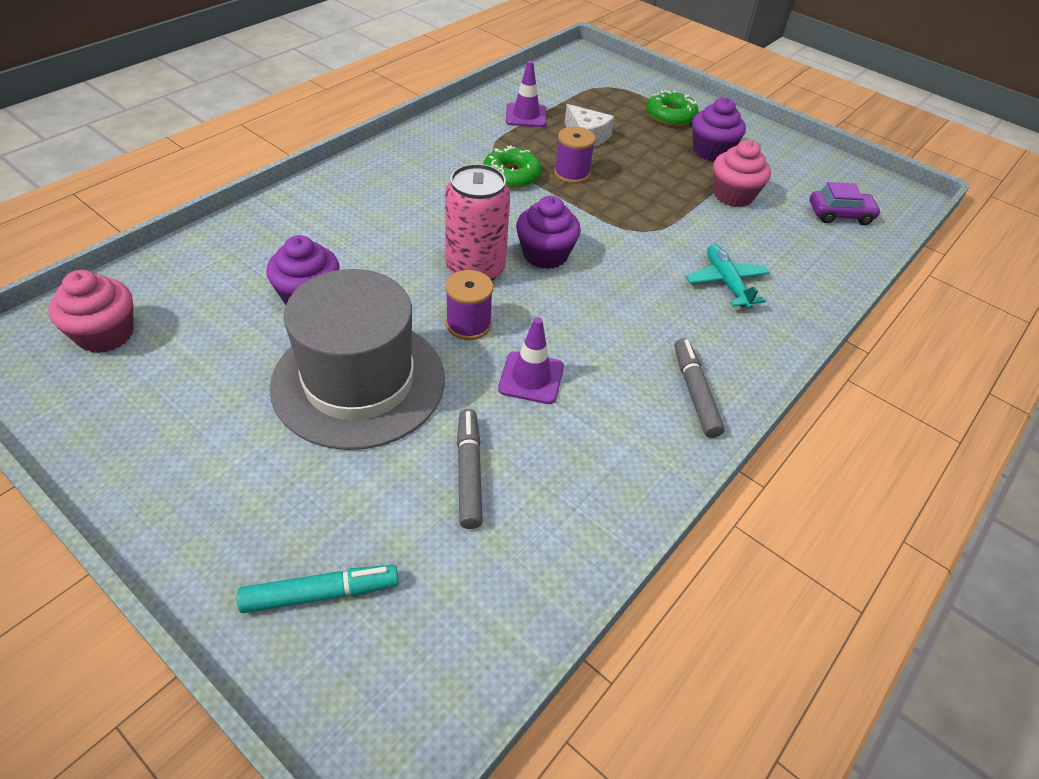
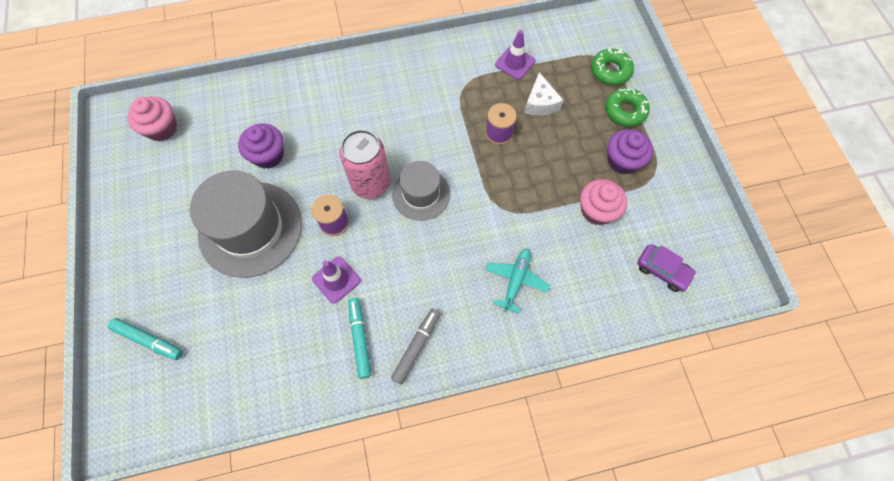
camera: 40 degrees right, 20 degrees up
(469, 472) = (258, 319): grey marker -> none
(511, 175) = (457, 115): green donut -> green donut (610, 71)
(545, 254) = (421, 194): purple cupcake -> grey hat
(623, 420) = (360, 338): none -> turquoise marker

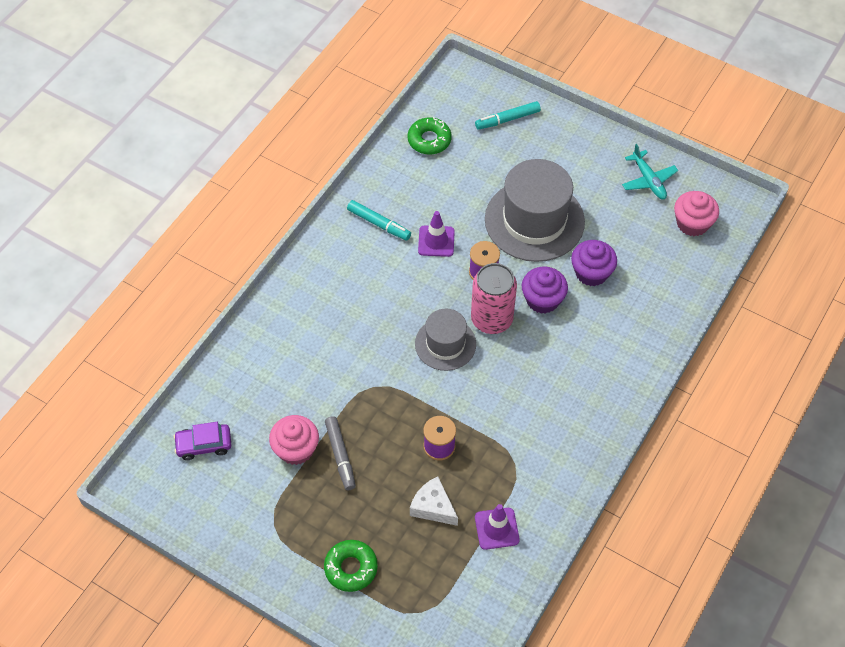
camera: 135 degrees right, 10 degrees down
(416, 346) = (336, 249): grey marker -> grey marker (340, 456)
(516, 280) = (310, 344): turquoise plane -> turquoise plane (648, 180)
(610, 71) = (402, 602): green donut -> green donut (429, 140)
(622, 161) = (311, 513): purple cupcake -> purple cupcake (542, 300)

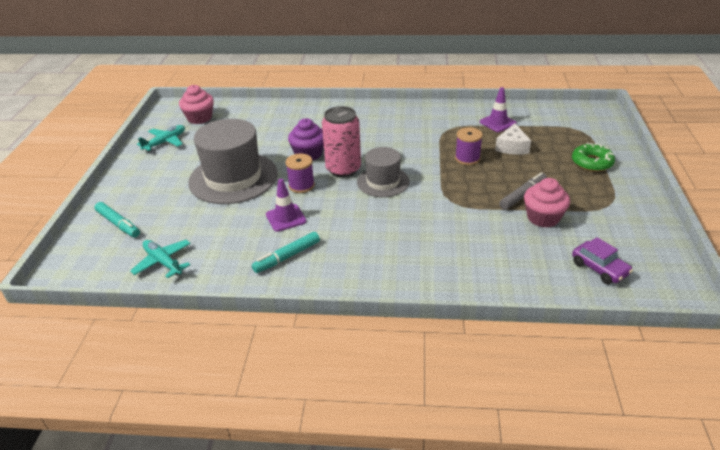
camera: 115 degrees left, 20 degrees down
(379, 224) = (287, 257): turquoise marker -> turquoise marker turned 135 degrees counterclockwise
(429, 140) = (163, 262): green donut -> turquoise plane
(591, 273) = (269, 142): purple cupcake -> none

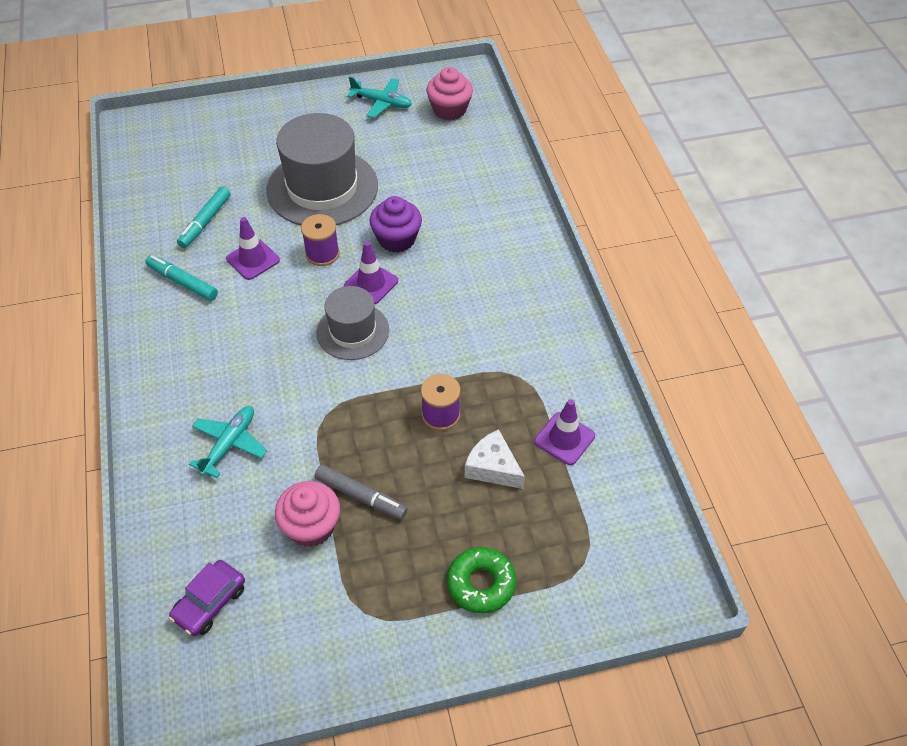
camera: 70 degrees right, 15 degrees up
(118, 224) = (214, 132): turquoise marker -> turquoise marker (205, 222)
(163, 262) = (158, 189): turquoise plane -> turquoise plane (230, 444)
(343, 169) = (371, 283): pink can -> purple traffic cone
(512, 147) = (493, 467): white cheese -> white cheese turned 45 degrees clockwise

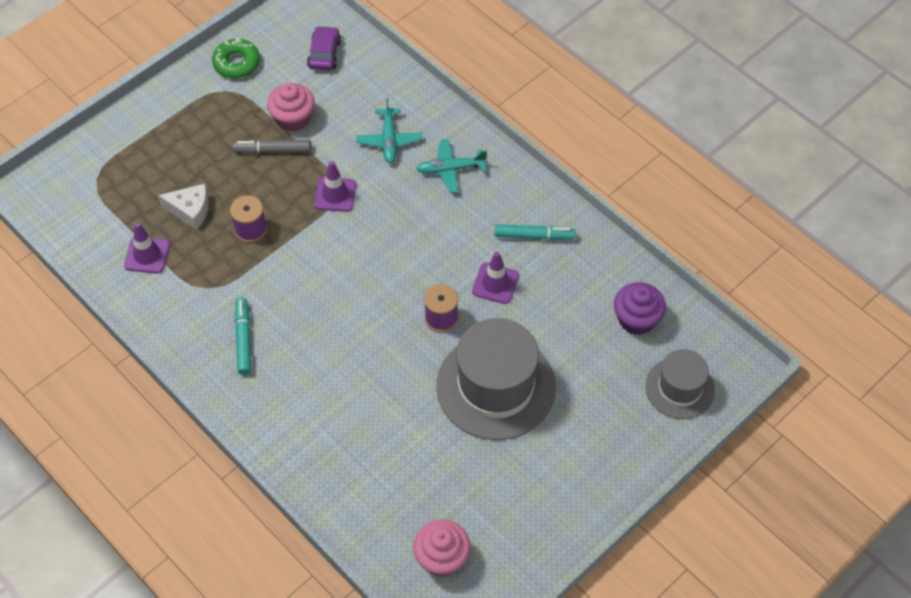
camera: 150 degrees right, 5 degrees up
(205, 222) = (568, 298): turquoise marker -> turquoise marker (243, 339)
(352, 331) = (363, 261): grey hat -> grey hat (679, 388)
(371, 283) = (378, 310): purple traffic cone -> purple traffic cone (335, 194)
(382, 103) = (520, 529): turquoise plane -> turquoise plane (450, 169)
(397, 239) = (387, 365): purple cupcake -> purple cupcake (636, 319)
(481, 584) = (160, 137): green donut -> green donut (237, 63)

